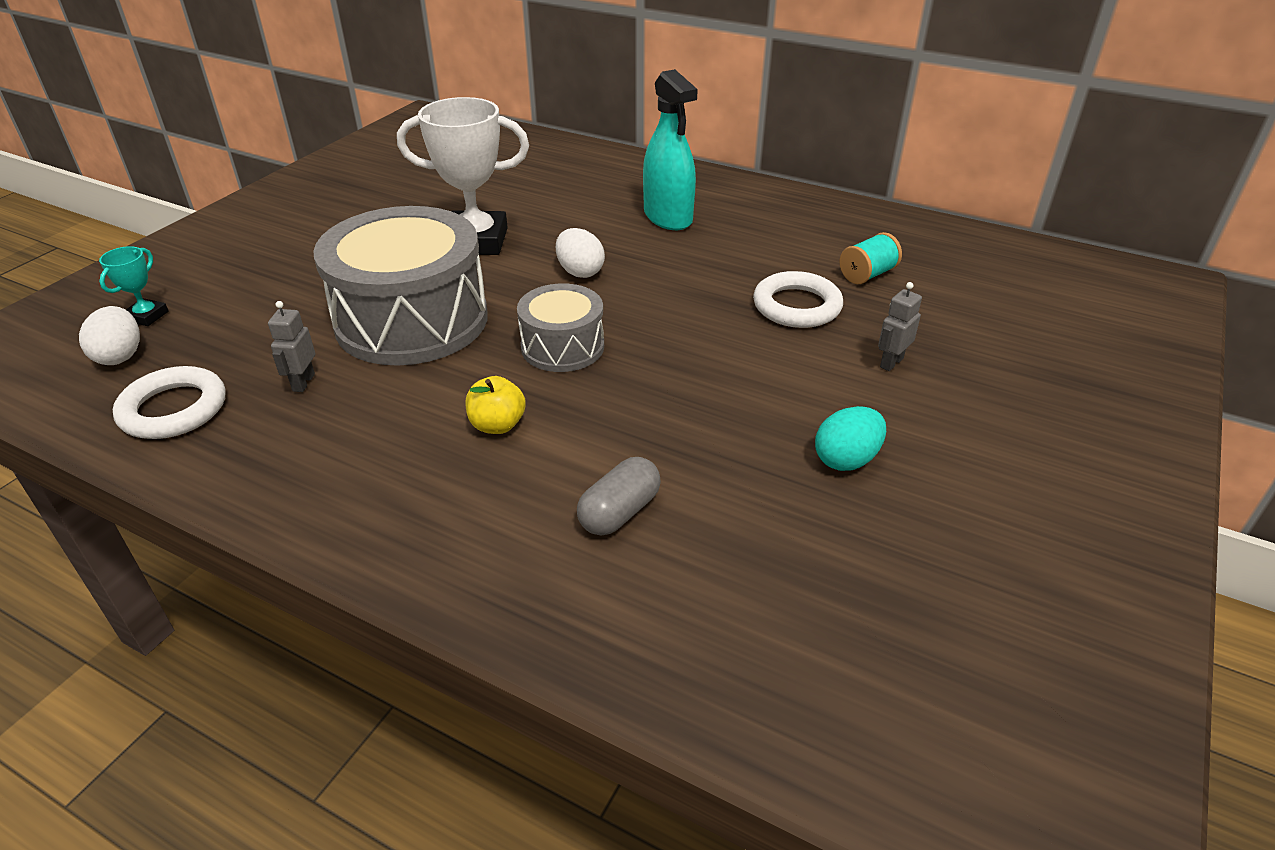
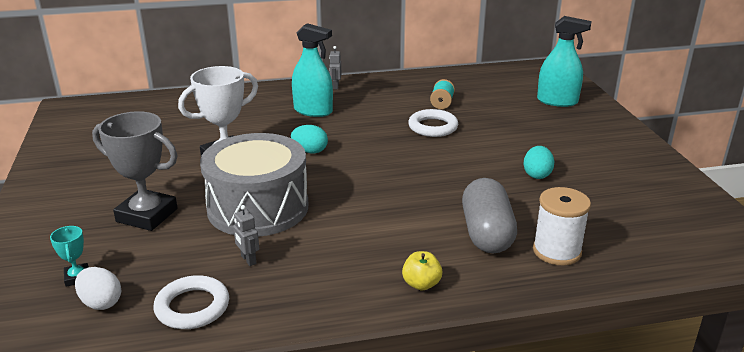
camera: 40 degrees left, 10 degrees down
(301, 275) = (147, 215): none -> grey trophy
(497, 425) = (382, 229): yellow apple -> yellow apple (421, 284)
(562, 347) = (357, 185): grey drum -> none
(580, 272) = (310, 151): white egg -> turquoise egg
(619, 512) = (486, 233): grey capsule -> grey capsule, size x1.76
(678, 607) = (556, 251): none -> white spool
(891, 362) = (501, 133): grey robot -> grey robot (335, 86)
(1084, 349) = (557, 101): none -> turquoise spray bottle

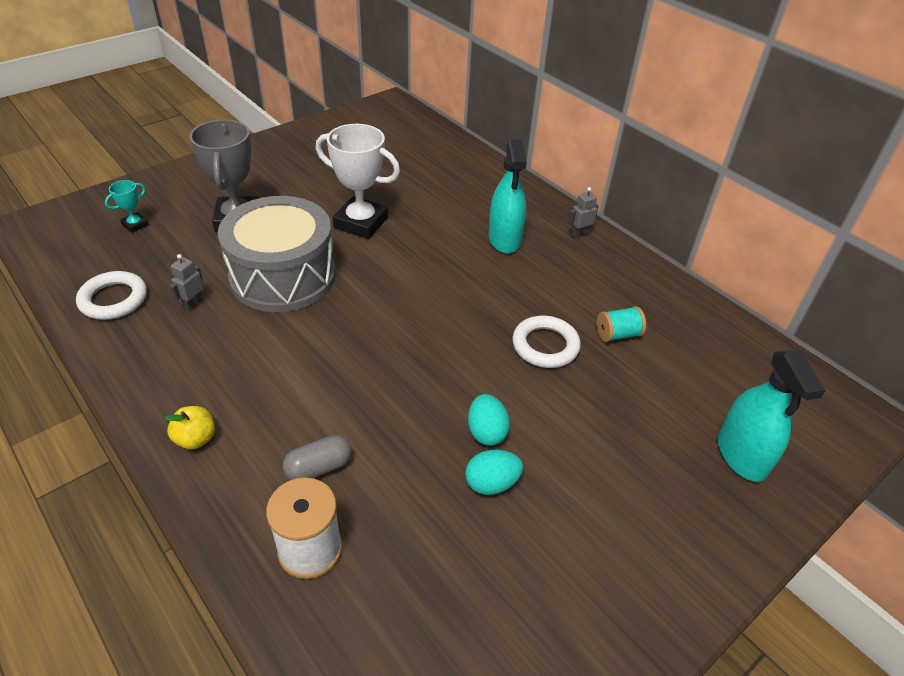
camera: 60 degrees right, 15 degrees up
(101, 303) = (106, 250): white egg -> none
(310, 151) = (413, 269): turquoise egg -> turquoise egg (486, 432)
(486, 233) = (319, 467): grey capsule -> grey capsule, size x0.57

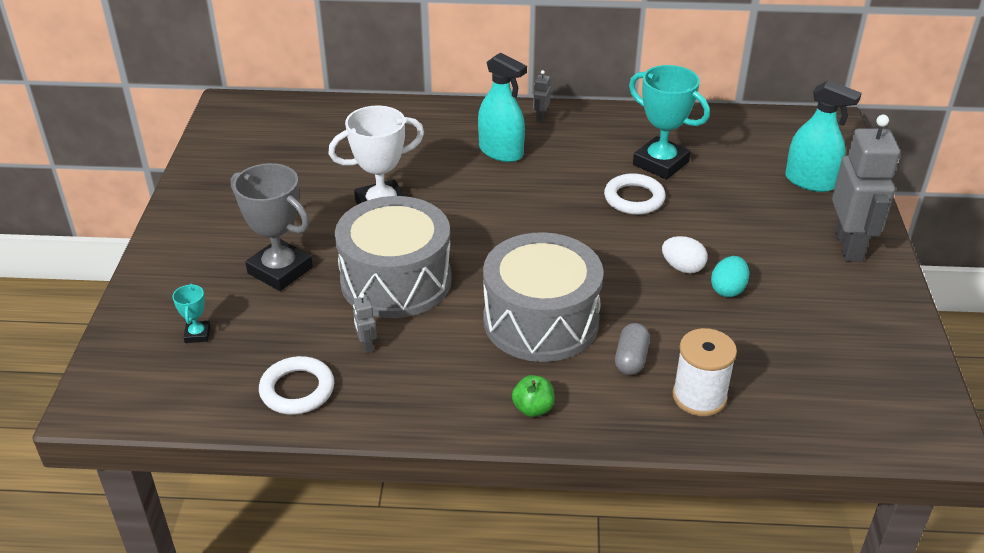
camera: 45 degrees left, 5 degrees down
(196, 439) = (533, 408): yellow apple -> green apple
(314, 380) = (541, 321): none -> grey drum
(486, 432) = (682, 268): turquoise egg -> white egg
(618, 334) = (660, 163): turquoise spool -> turquoise trophy
(678, 548) = (849, 246): none -> grey robot

